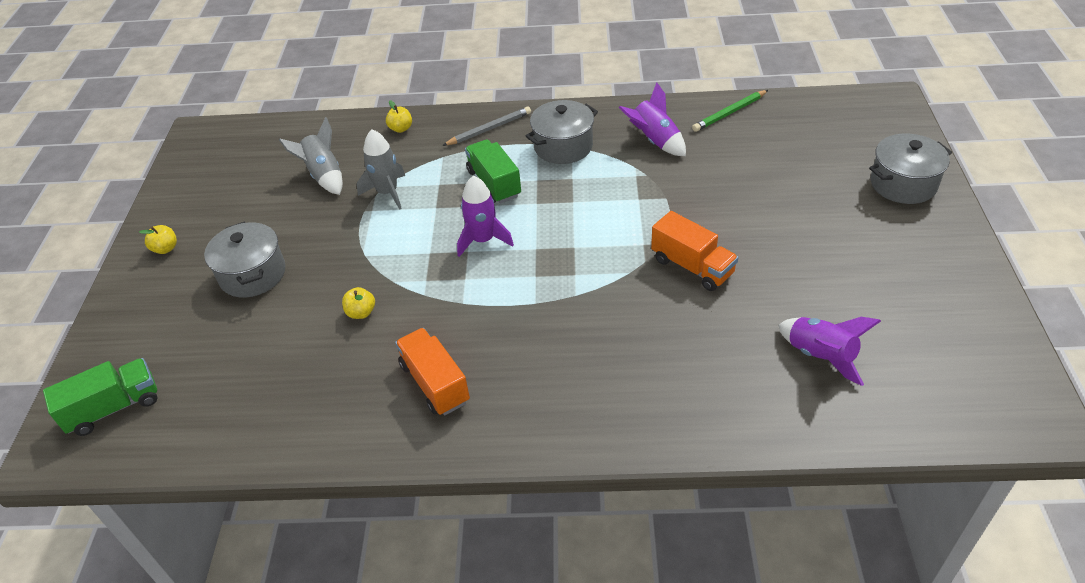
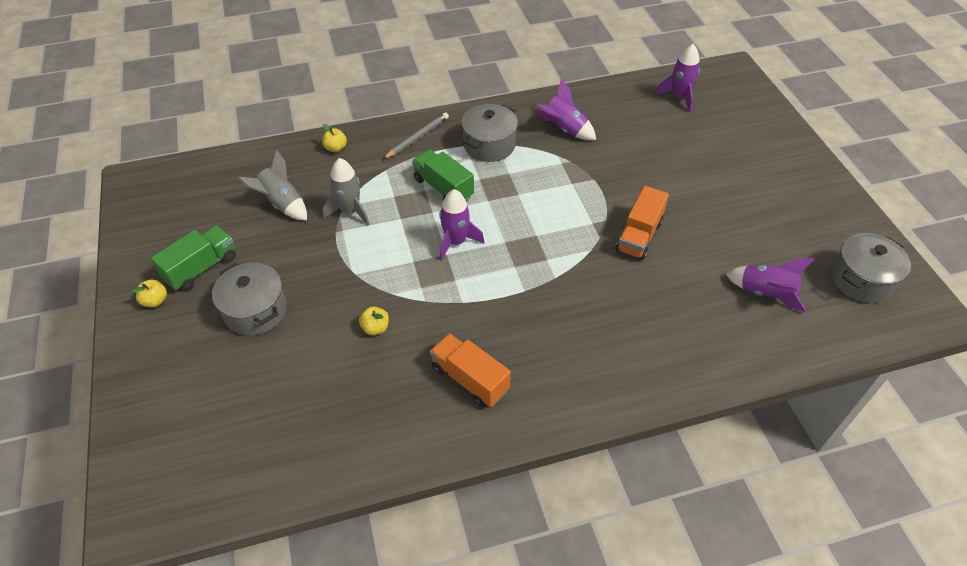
camera: 20 degrees left, 5 degrees up
(114, 408) = (176, 467): green truck -> green truck (201, 268)
(692, 266) = (639, 236): orange truck -> orange truck turned 90 degrees clockwise
(729, 113) = (614, 96): green pencil -> none
(808, 123) = (679, 97): none -> purple rocket
(903, 184) = (770, 139): grey pot -> grey pot (861, 280)

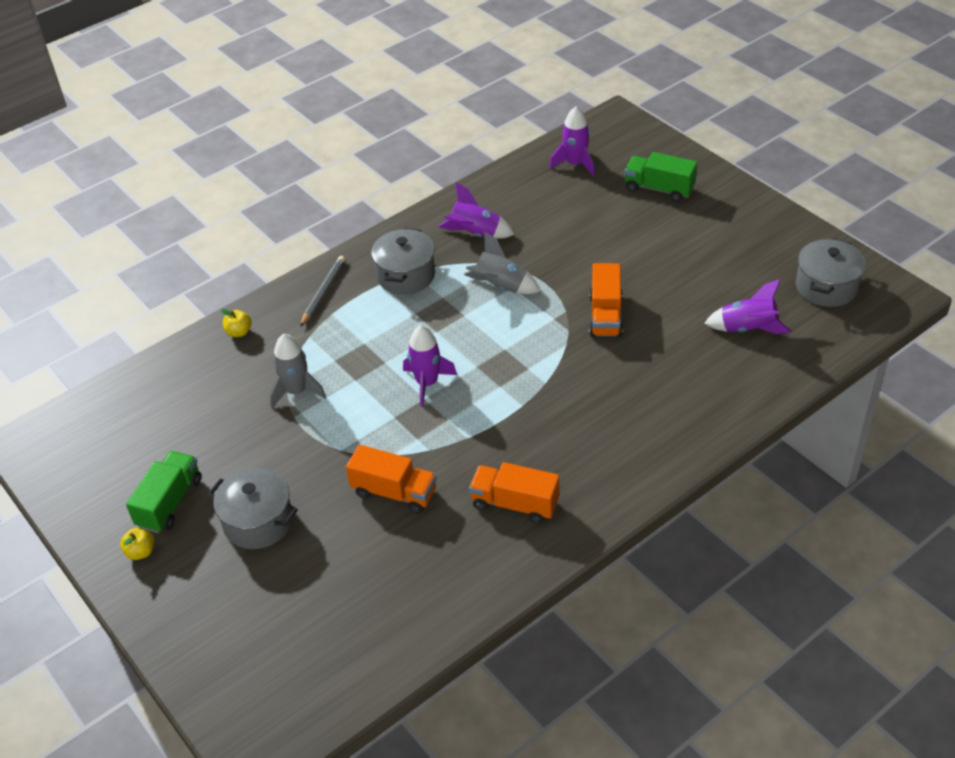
camera: 20 degrees left, 5 degrees down
(282, 204) = (216, 409): grey rocket -> grey rocket (500, 286)
(375, 328) = (394, 492): yellow apple -> orange truck
(443, 188) = (382, 335): green truck -> green truck (659, 189)

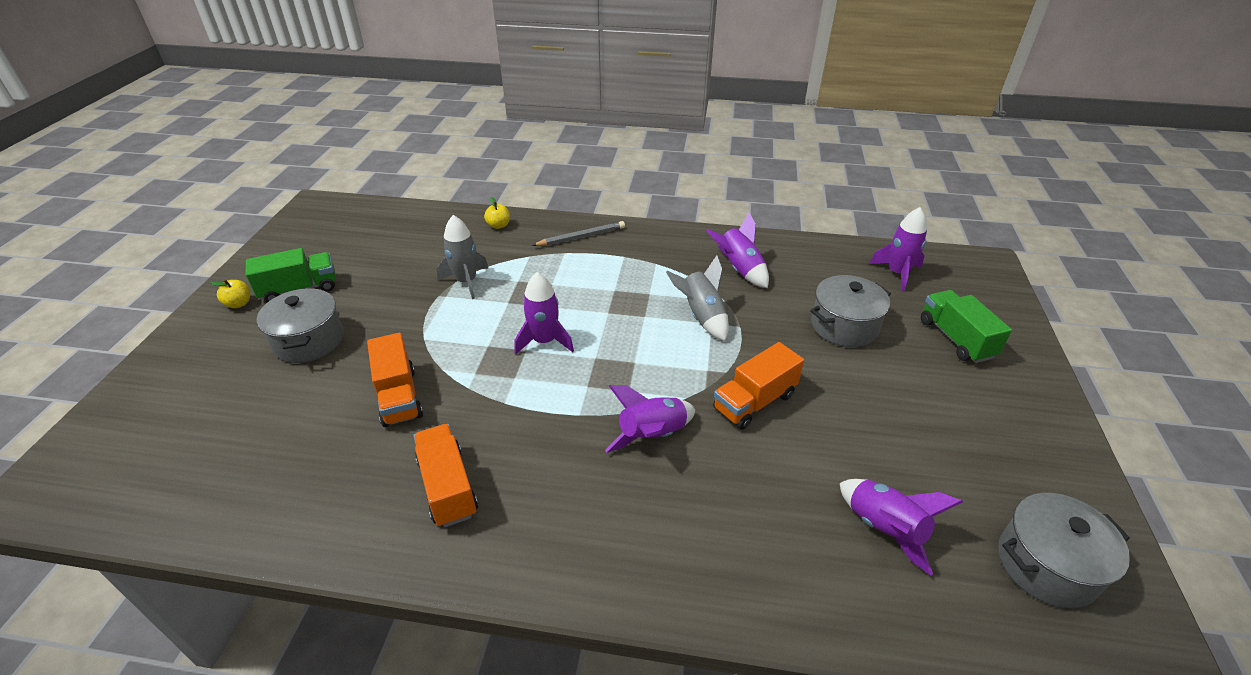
camera: 45 degrees right, 5 degrees down
(405, 275) = (648, 262): grey pot -> grey pot (844, 326)
(580, 380) = (652, 435): none -> purple rocket

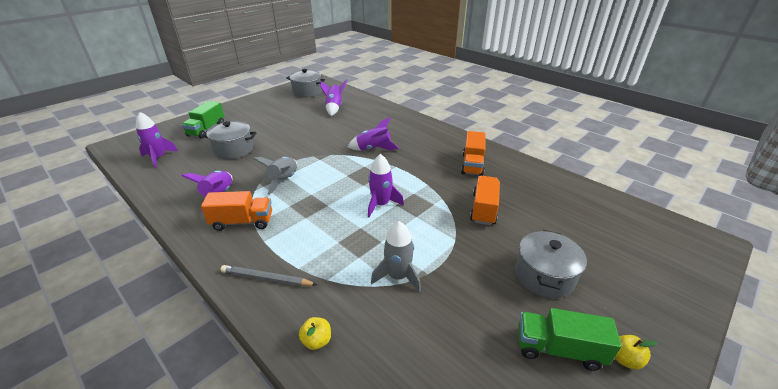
camera: 145 degrees left, 5 degrees down
(754, 402) = (319, 143): orange truck -> orange truck (242, 222)

